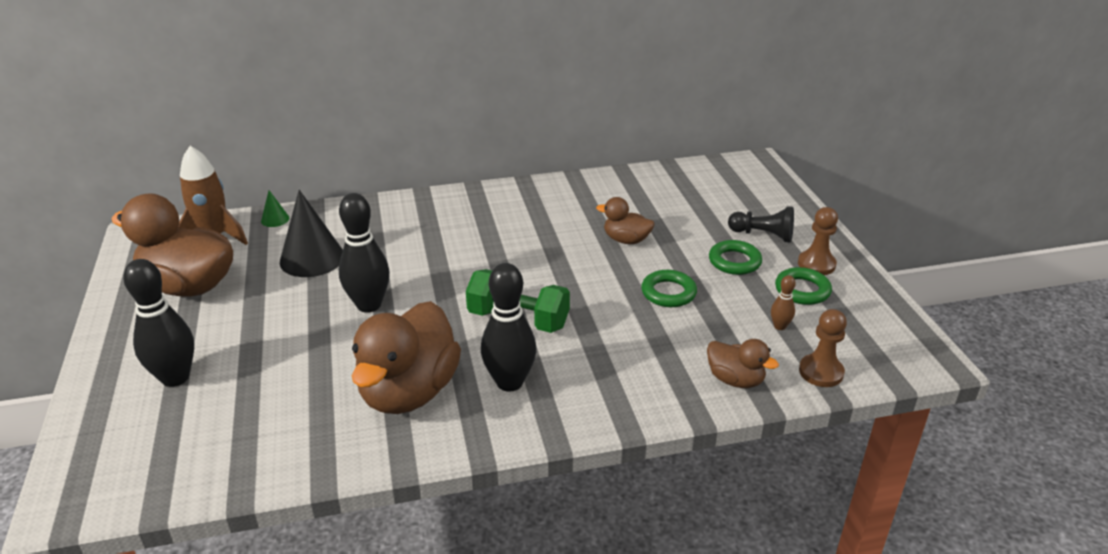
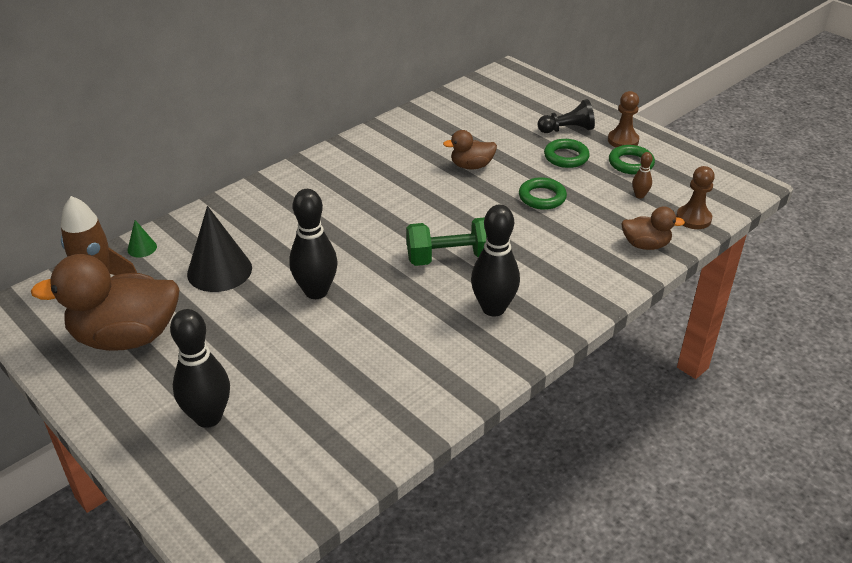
camera: 30 degrees left, 5 degrees up
(409, 392) = (424, 346): brown duck -> none

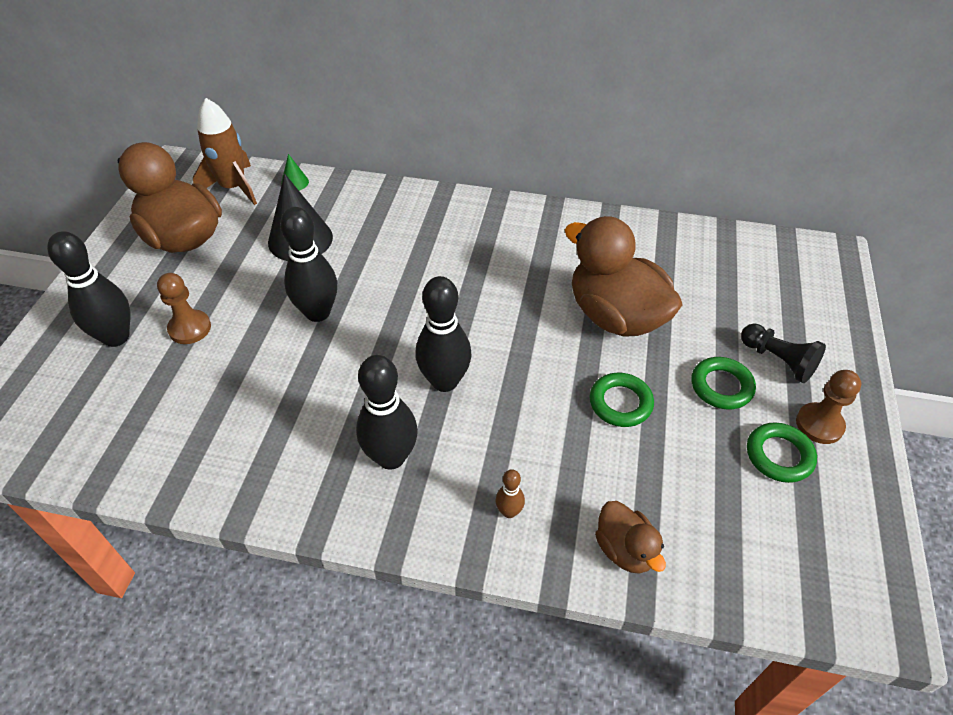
camera: 55 degrees right, 10 degrees up
(451, 258) = (444, 381): green dumbbell -> black bowling pin
(471, 166) = (615, 316): brown duck -> brown duck, size x1.99
(639, 195) = (721, 496): brown bowling pin -> brown bowling pin (509, 512)
(693, 218) = (731, 580): brown pawn -> brown pawn (190, 328)

